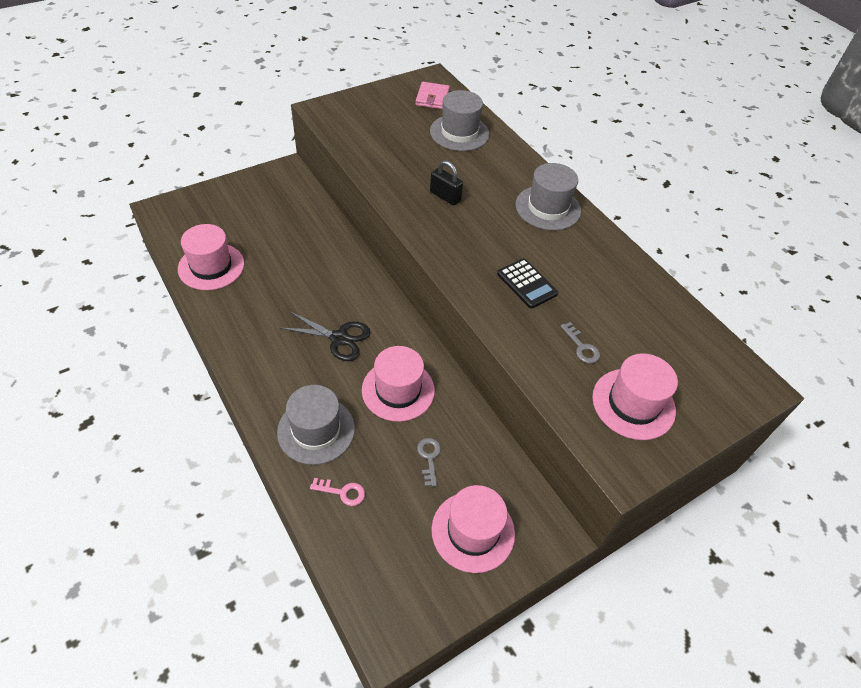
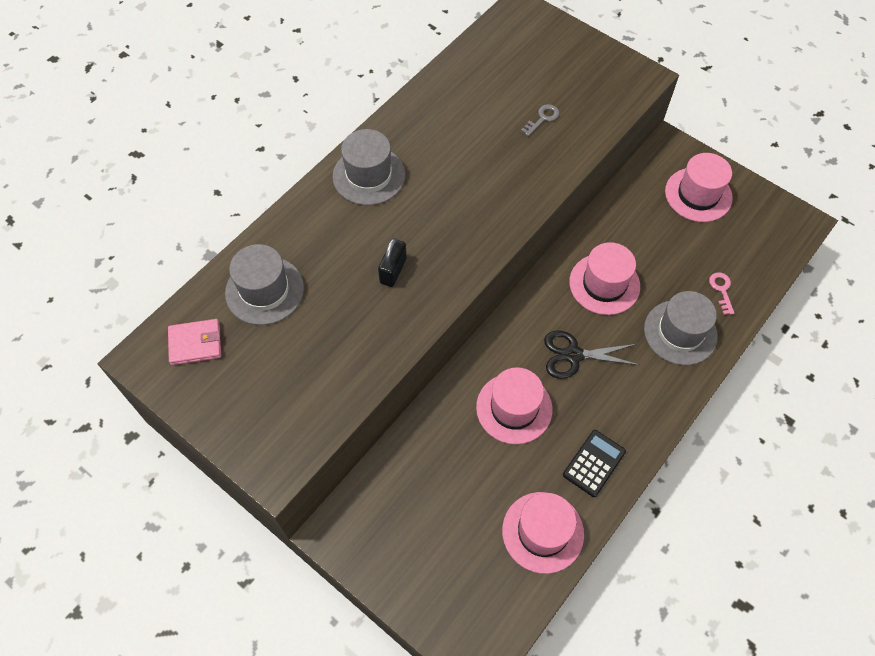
camera: 105 degrees left, 10 degrees up
(339, 338) = (573, 355): black scissors -> black scissors turned 90 degrees counterclockwise
(429, 458) = (656, 240): grey key -> none
(526, 284) = (489, 170): black calculator -> black calculator (594, 463)
(633, 403) = (581, 79): pink hat -> pink hat (514, 408)

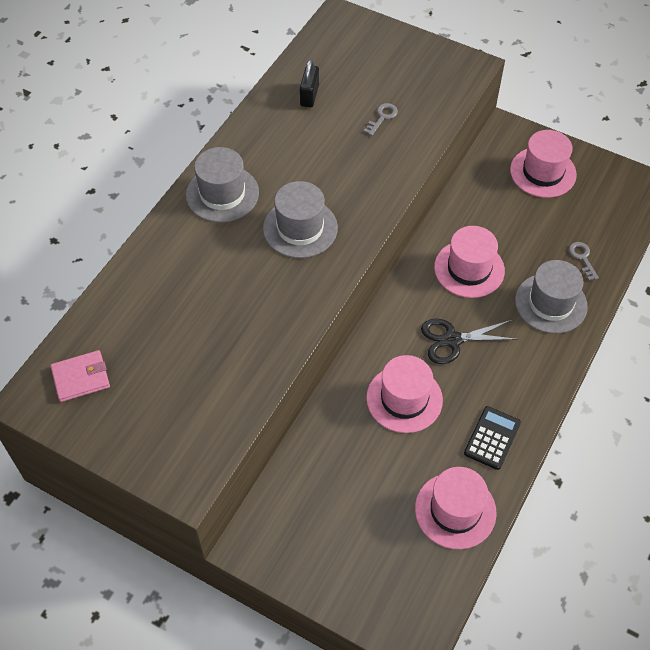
camera: 10 degrees left, 5 degrees down
(264, 290) = (140, 317): grey hat -> grey hat (300, 228)
(393, 270) = (265, 280): black padlock -> black padlock (309, 95)
(721, 290) = (582, 258): pink key -> grey key

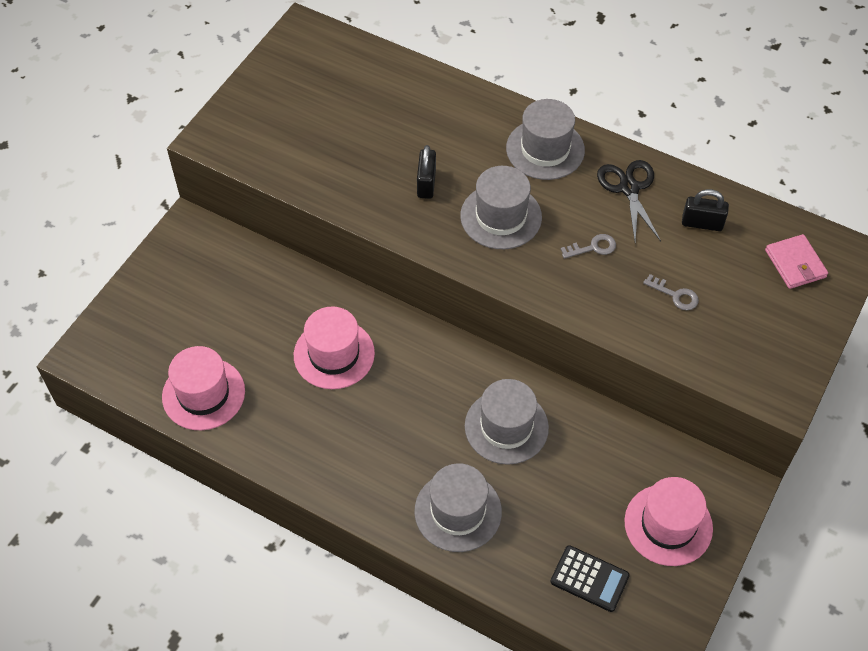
camera: 90 degrees right, 0 degrees up
(81, 378) = (323, 59): pink wallet -> pink wallet (795, 264)
(259, 284) = (426, 183): none -> black padlock
(452, 340) = (407, 403): black scissors -> black scissors (629, 188)
(469, 269) = (506, 427): pink hat -> grey hat
(492, 438) = (282, 433): black calculator -> black calculator (589, 579)
(582, 258) = (528, 556): grey key -> grey key (593, 247)

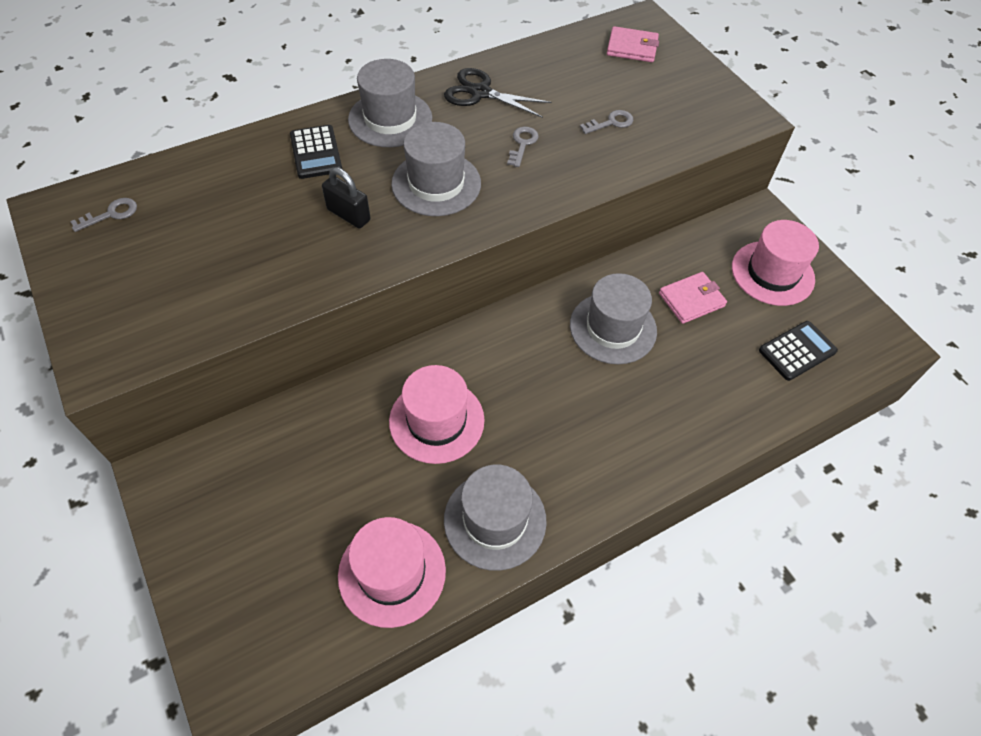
camera: 60 degrees left, 0 degrees up
(323, 60) = (111, 214): none -> grey key
(458, 511) = (678, 411): grey hat -> grey hat (495, 520)
(470, 128) = (316, 153): none -> black calculator
(583, 472) = (691, 300): none -> pink wallet
(702, 223) = (552, 73): black padlock -> none

